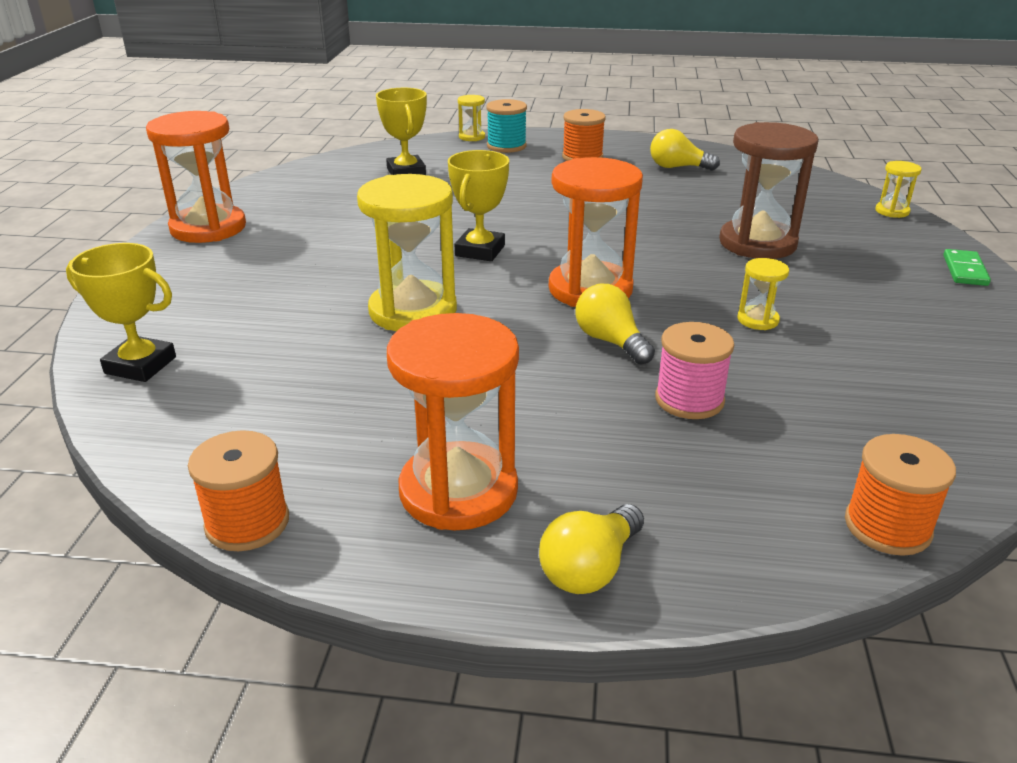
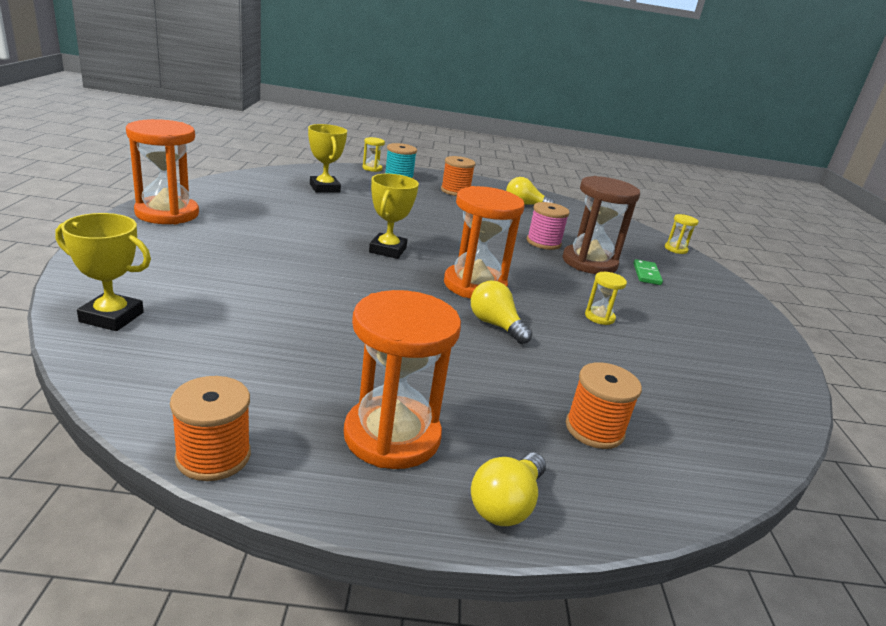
camera: 10 degrees left, 5 degrees down
(413, 311) = (340, 291): yellow hourglass -> none
(689, 400) = (560, 373): pink spool -> pink spool (543, 242)
(887, 526) = (721, 477): orange spool -> orange spool (594, 429)
(965, 270) = (732, 293): green domino -> green domino (646, 274)

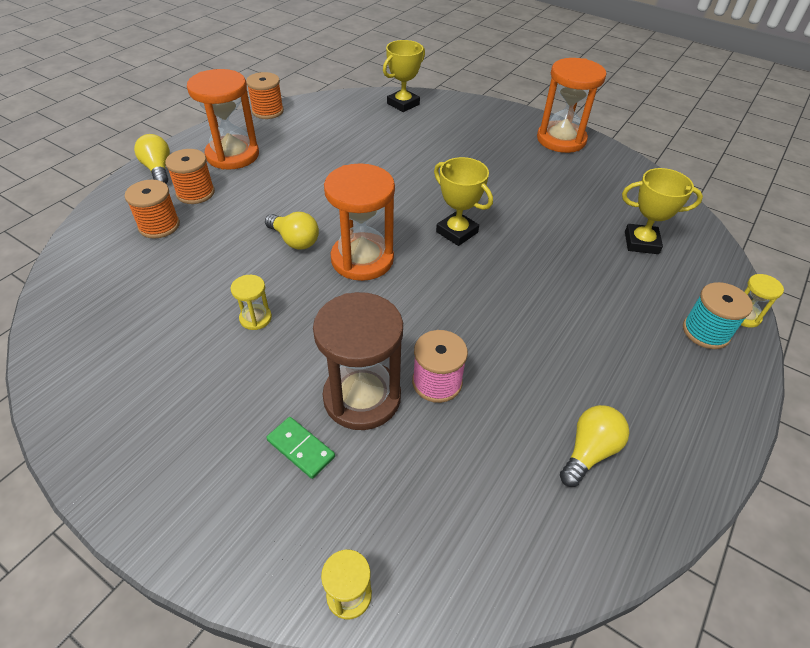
camera: 125 degrees right, 20 degrees up
(455, 191) = (651, 379): orange spool -> orange spool (195, 193)
(495, 325) = (294, 240): yellow light bulb -> yellow light bulb turned 45 degrees clockwise

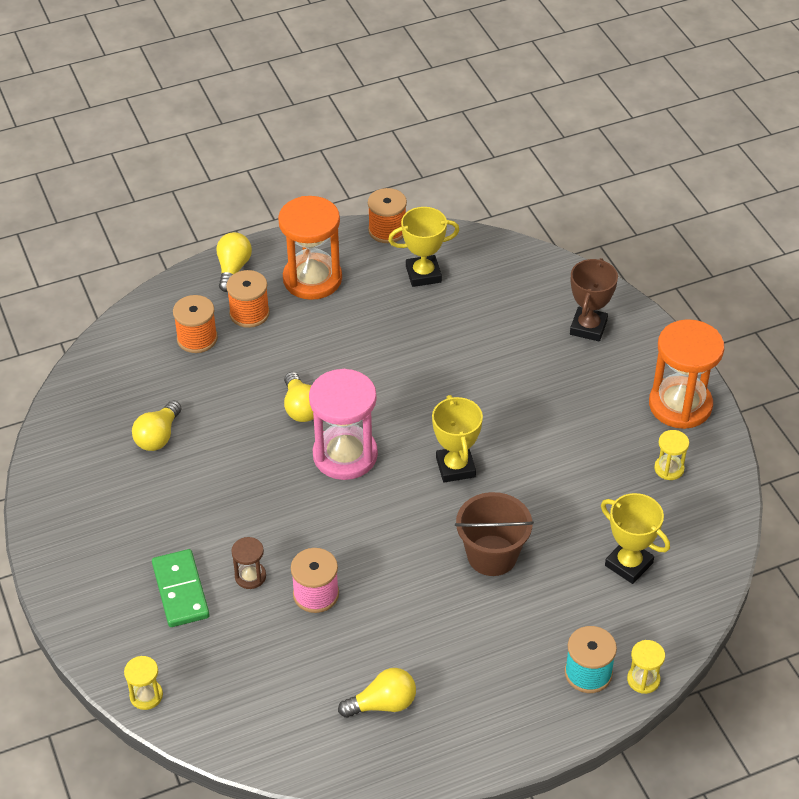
camera: 35 degrees right, 0 degrees up
(173, 315) = (158, 436): none -> yellow light bulb
(255, 318) = (218, 470): yellow hourglass -> yellow hourglass (669, 468)
(300, 449) = (180, 590): green domino -> green domino, size x1.51
(362, 259) = (345, 455): orange hourglass -> pink hourglass
(362, 397) = (250, 576): brown hourglass -> brown hourglass, size x0.46
(403, 104) = (544, 278): yellow trophy -> yellow trophy (423, 274)
(459, 119) = (588, 327): none -> brown trophy
(546, 280) = (492, 555): none -> brown bucket

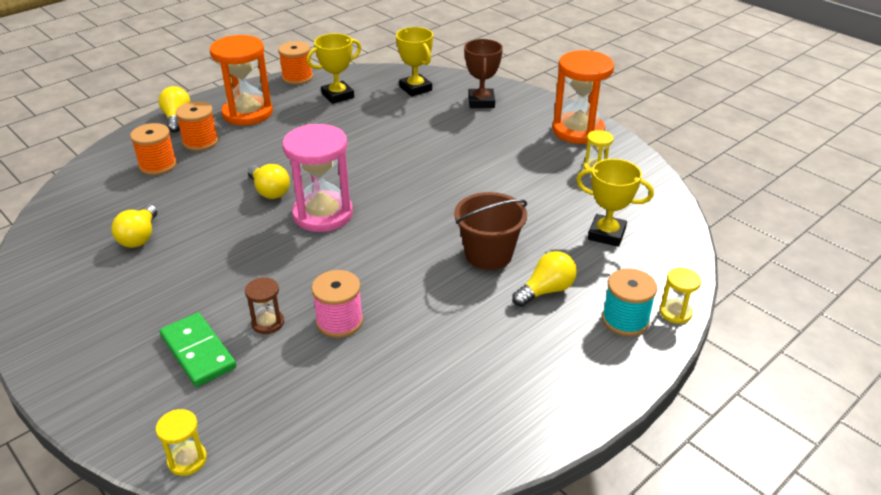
camera: 20 degrees left, 10 degrees down
(383, 704) = (448, 397): yellow light bulb -> yellow light bulb (546, 290)
(455, 467) = (424, 202): yellow trophy -> yellow trophy (415, 88)

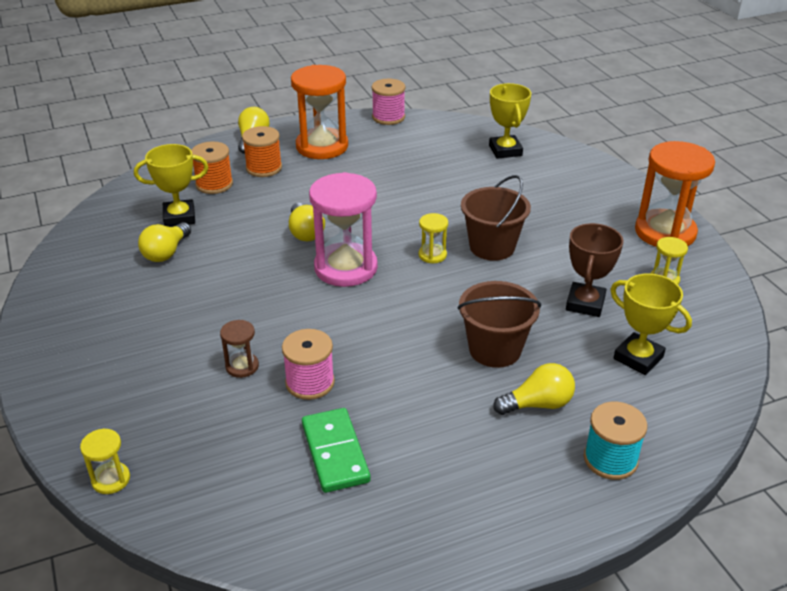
camera: 20 degrees right, 0 degrees up
(198, 352) = (166, 378): green domino -> green domino (335, 452)
(297, 77) = (388, 117): orange spool -> pink spool
(337, 96) = (420, 144): yellow trophy -> yellow trophy (179, 217)
(444, 170) = (492, 247): none -> brown bucket
(481, 102) = (570, 178): brown trophy -> brown trophy (585, 303)
(675, 313) = (673, 466): yellow hourglass -> yellow hourglass (432, 255)

